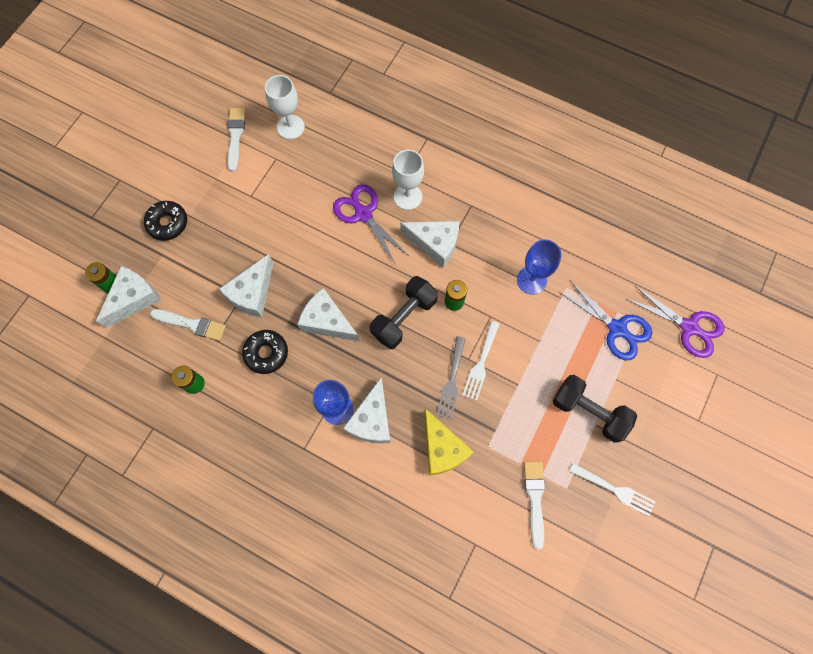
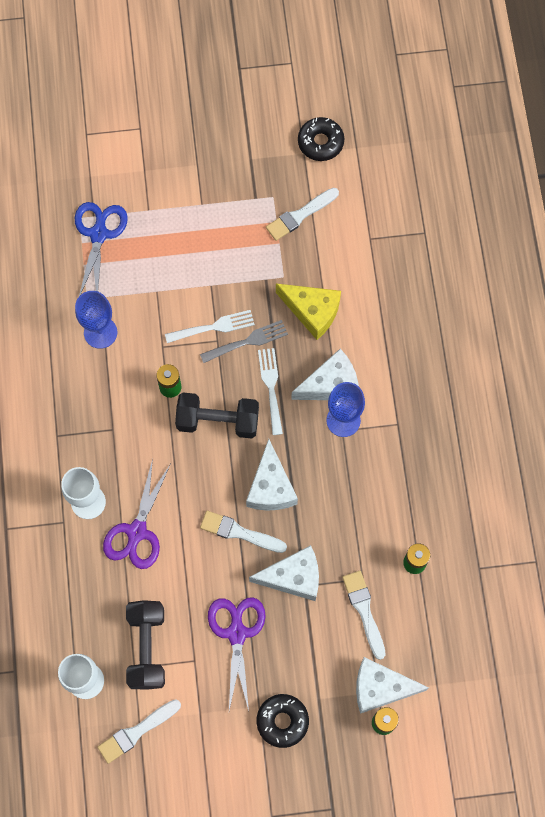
camera: 125 degrees left, 0 degrees up
(266, 353) = (340, 519): black donut -> black donut (320, 142)
(311, 278) = (239, 532): none -> white brush
(435, 244) = (122, 442): white cheese -> none
(442, 448) = (312, 311): yellow cheese -> yellow cheese turned 90 degrees clockwise
(589, 411) = (194, 215): black dumbbell -> black dumbbell (147, 647)
(615, 490) = (247, 160): white fork -> white fork (271, 387)
(689, 327) = (56, 177): purple scissors -> purple scissors (237, 633)

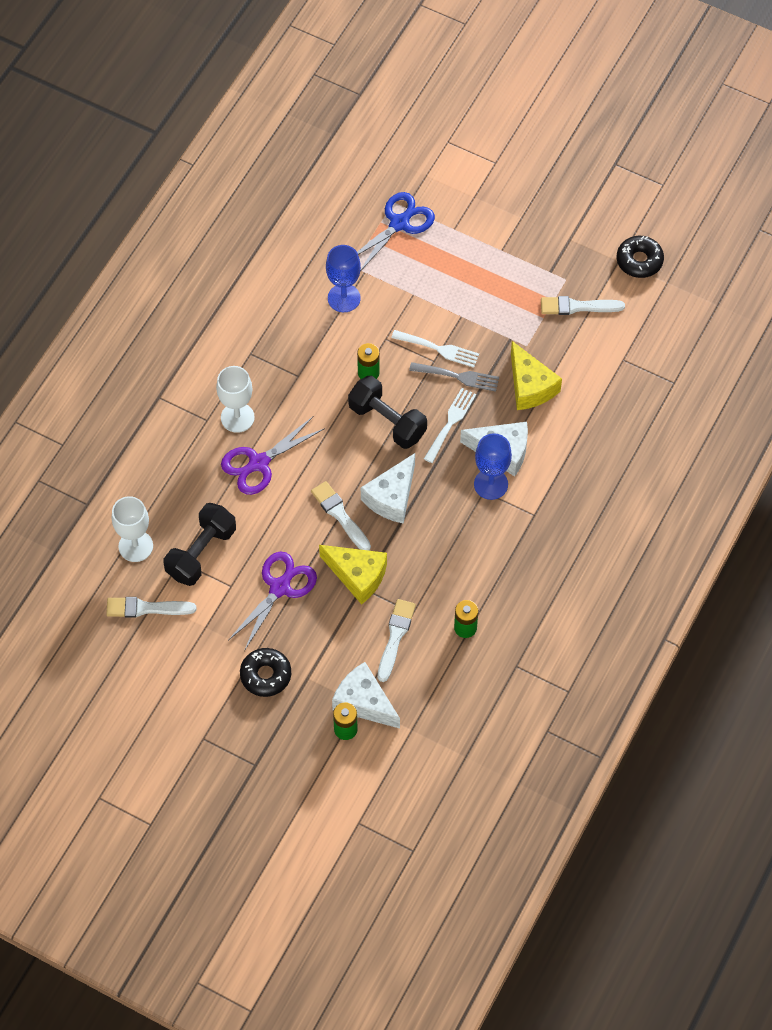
camera: 35 degrees right, 10 degrees down
(293, 577) = (357, 575): white cheese -> yellow cheese

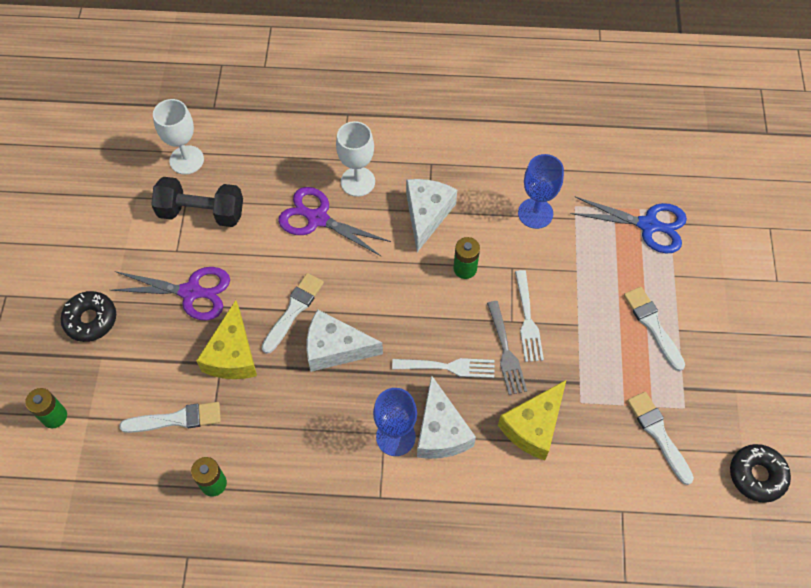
camera: 65 degrees right, 0 degrees up
(146, 608) = (126, 194): white brush -> white brush (652, 325)
(364, 702) = (91, 421): white cheese -> white cheese (427, 215)
(387, 421) = (419, 308): black dumbbell -> none

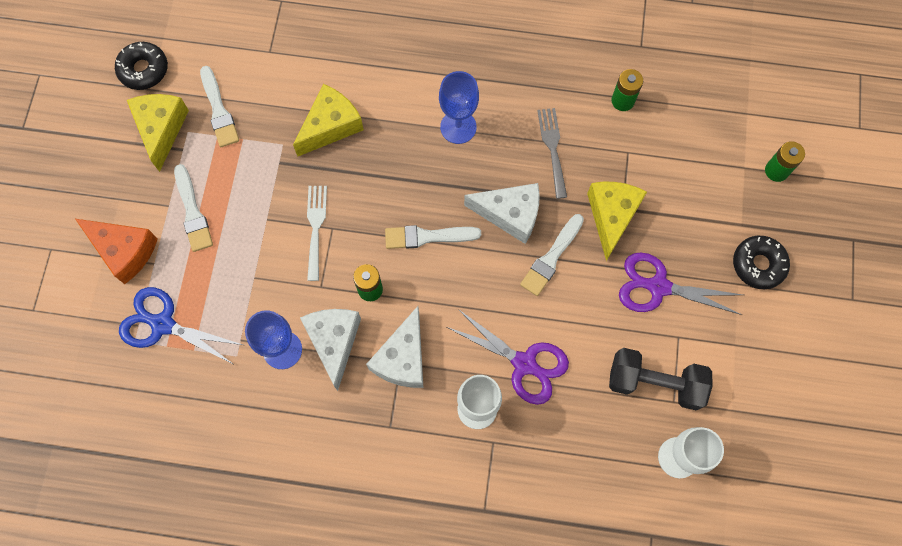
camera: 175 degrees left, 10 degrees up
(176, 419) = (661, 159): white brush -> white brush (427, 237)
(440, 431) = (416, 129): white cheese -> white cheese (334, 342)
(448, 367) = (401, 187): white fork -> none
(506, 351) = (343, 197): grey fork -> grey fork (552, 148)
(706, 284) = (124, 251): none -> orange cheese
(713, 408) = (161, 129): none -> yellow cheese

